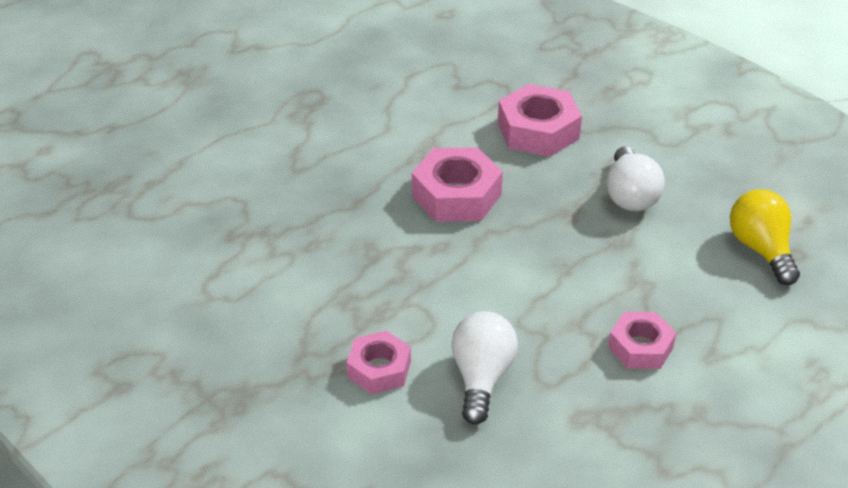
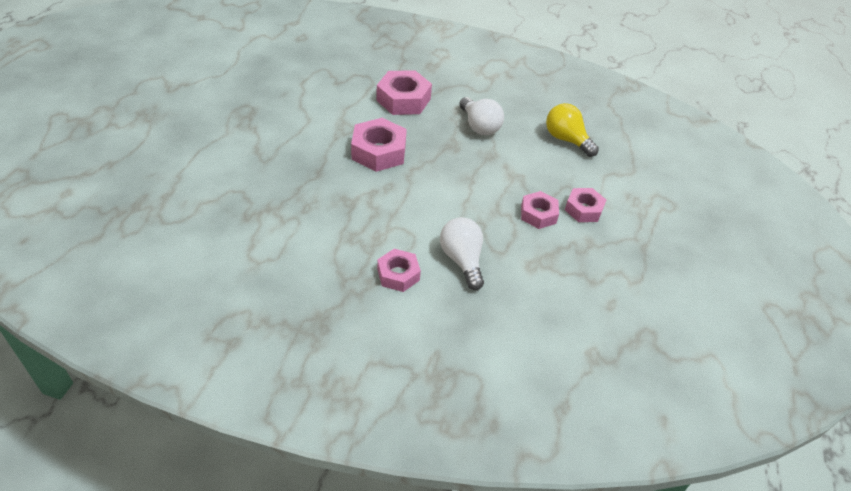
camera: 30 degrees left, 5 degrees up
(720, 361) = (583, 209): none -> pink nut

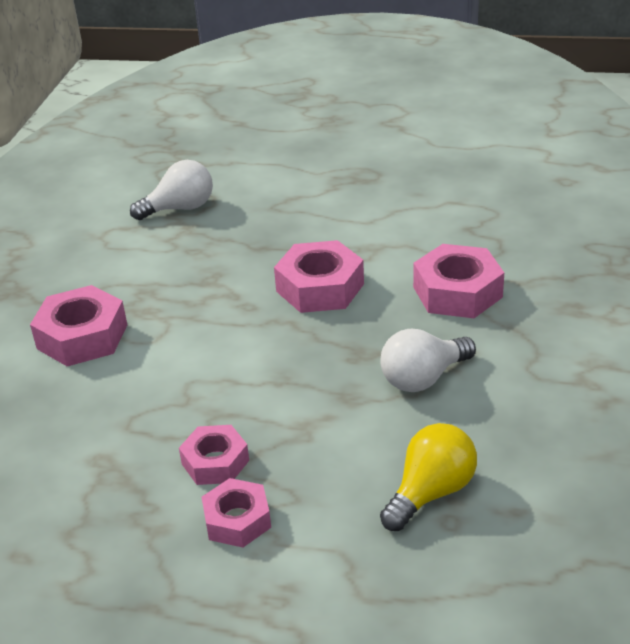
camera: 90 degrees right, 10 degrees down
(398, 274) = (82, 336): pink nut -> pink nut, size x1.58
(462, 260) = (109, 388): white light bulb -> white light bulb (180, 208)

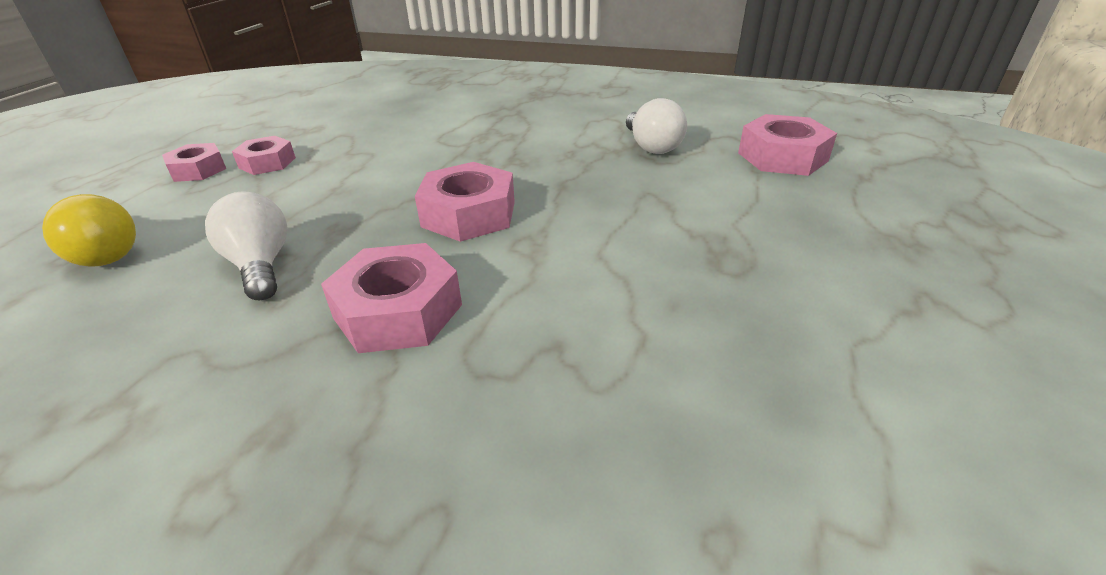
camera: 95 degrees right, 0 degrees up
(82, 336) = (463, 117): pink nut -> pink nut (782, 157)

